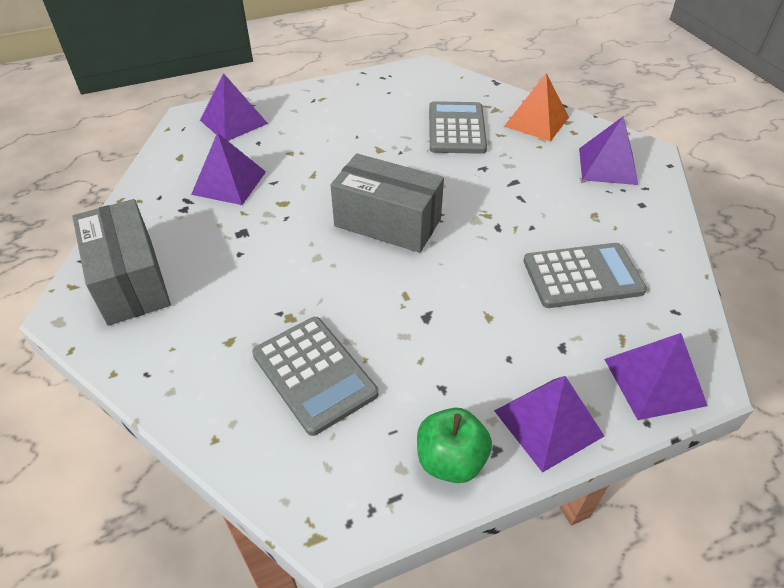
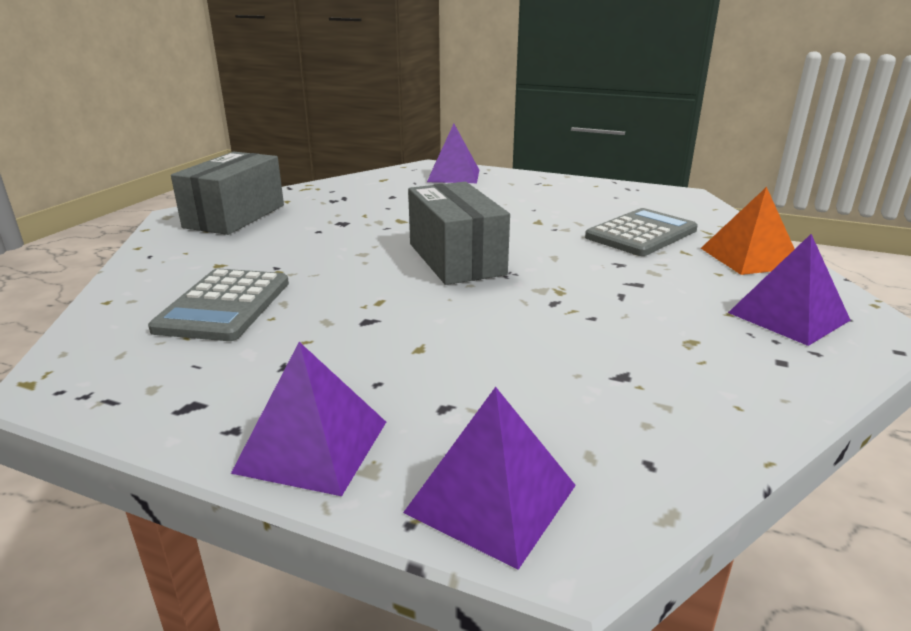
camera: 45 degrees right, 20 degrees down
(229, 182) = (387, 199): purple pyramid -> none
(450, 460) = (189, 409): green apple -> none
(582, 276) = (578, 373): grey calculator -> none

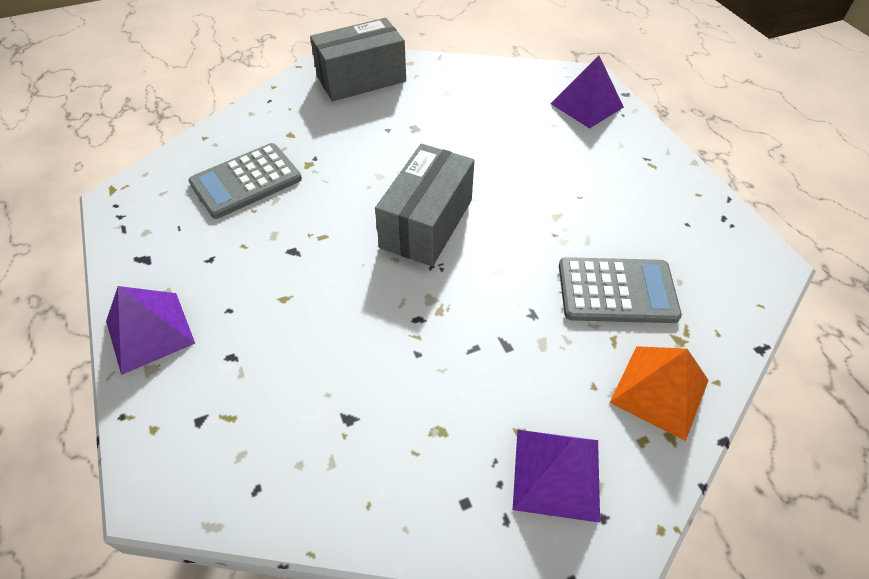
camera: 45 degrees right, 25 degrees up
(492, 498) = (165, 436): purple pyramid -> none

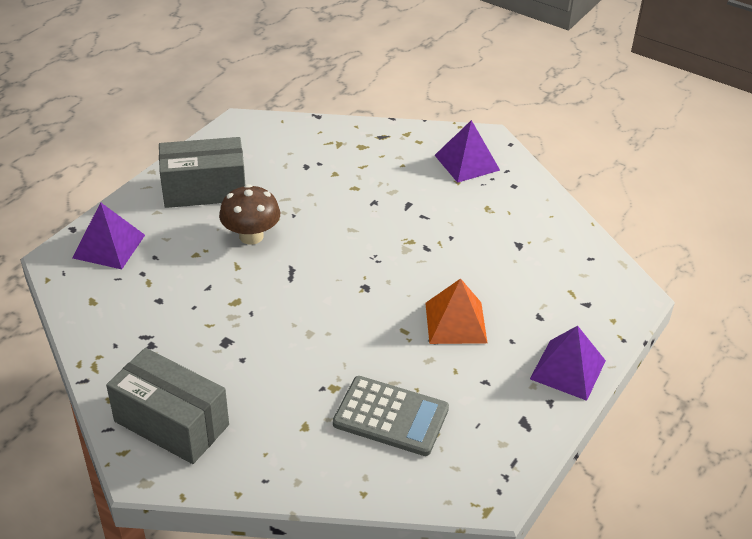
camera: 125 degrees left, 10 degrees down
(427, 223) = (339, 280): grey box -> grey box (204, 190)
(540, 190) = (251, 236): none -> brown mushroom
(616, 291) = (322, 174): grey calculator -> none
(659, 391) = (382, 142): orange pyramid -> orange pyramid (456, 322)

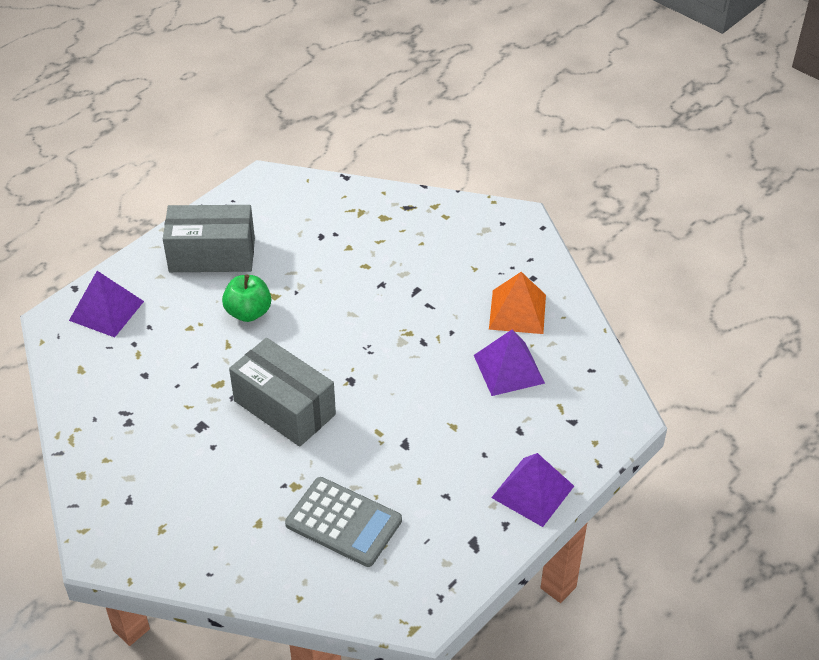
camera: 10 degrees right, 5 degrees up
(171, 423) = (133, 506): grey box -> grey box (284, 407)
(251, 236) = (248, 312): brown mushroom -> green apple
(456, 322) = (432, 428): orange pyramid -> orange pyramid (517, 311)
(467, 162) = (490, 246): purple pyramid -> purple pyramid (509, 369)

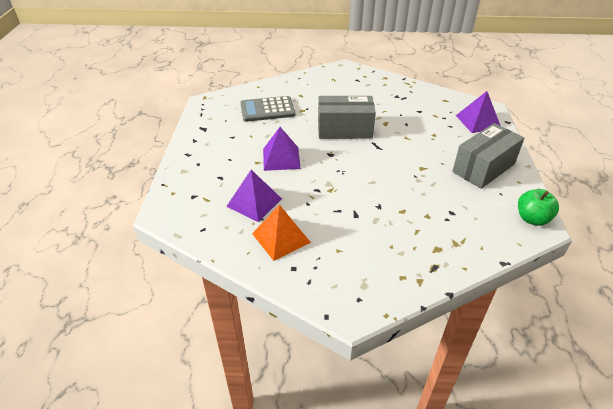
camera: 140 degrees right, 5 degrees down
(248, 312) = (420, 154): green apple -> green apple (532, 219)
(533, 492) = (191, 157): purple pyramid -> purple pyramid (281, 158)

